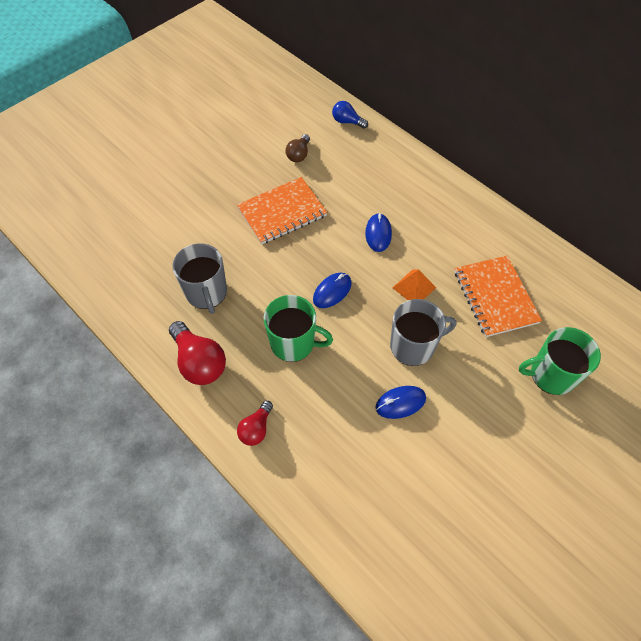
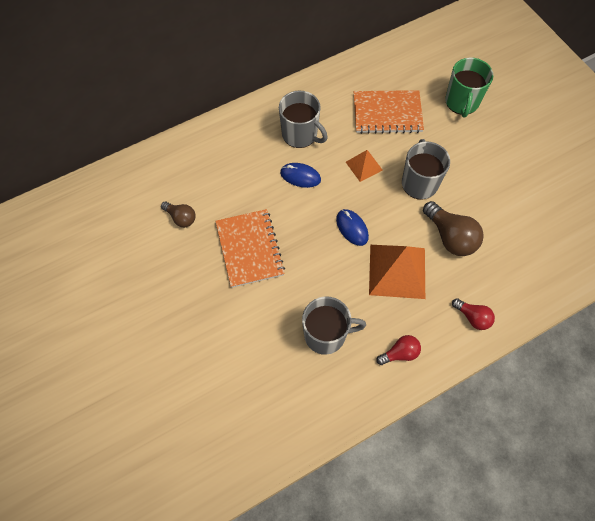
camera: 75 degrees left, 5 degrees up
(199, 362) = (400, 353): red light bulb -> red light bulb, size x0.59
(293, 343) = (397, 271): green mug -> orange pyramid
(347, 122) = (153, 165): blue light bulb -> none
(352, 390) = (450, 237): none -> brown light bulb
(400, 403) = (467, 206): blue mouse -> none
(430, 222) = (300, 134): none -> grey mug

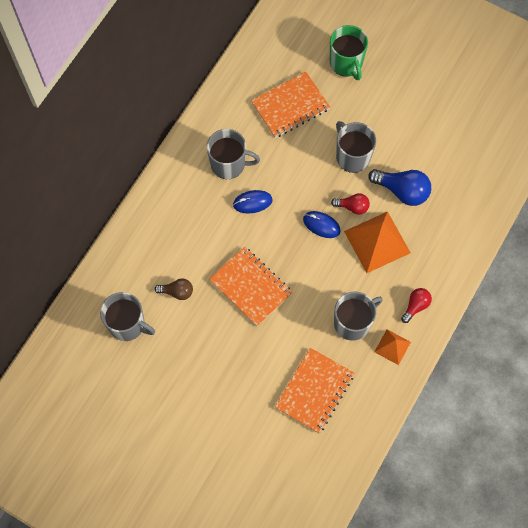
camera: 30 degrees left, 5 degrees up
(118, 223) = (127, 324): none -> grey mug
(246, 380) = (314, 391): none -> orange notebook
(364, 166) = (299, 165): orange pyramid -> orange pyramid (392, 347)
(450, 237) = (402, 191): brown light bulb -> blue light bulb
(472, 317) = (453, 248): red light bulb -> red light bulb (352, 207)

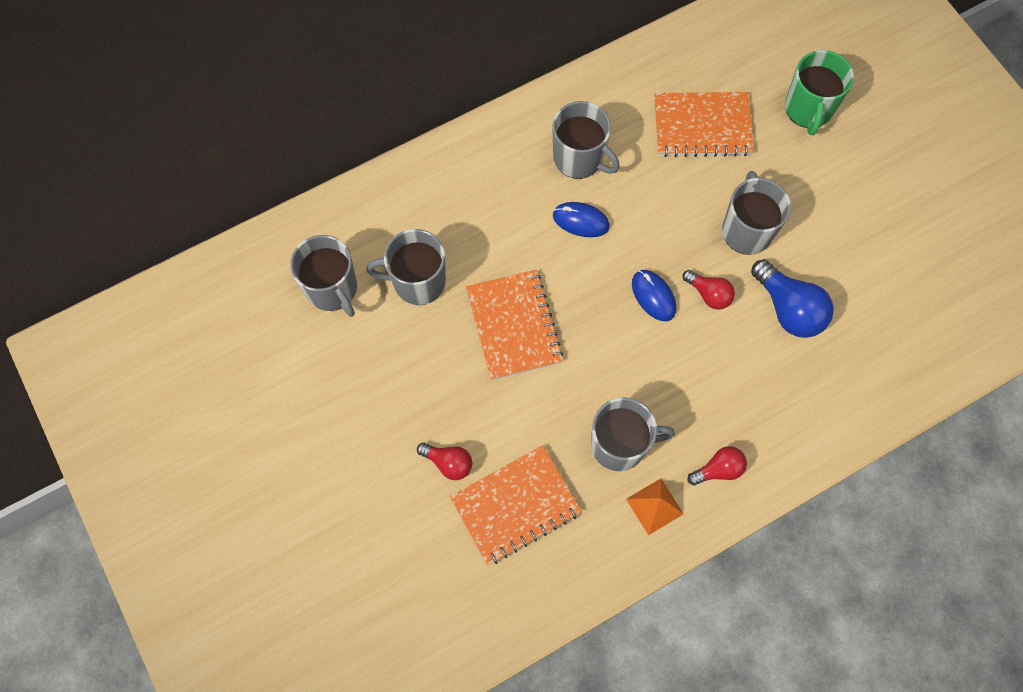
camera: 30 degrees right, 0 degrees up
(177, 292) = (417, 281): brown light bulb -> grey mug
(261, 388) = (448, 463): none -> red light bulb
(377, 242) = (715, 357): orange pyramid -> none

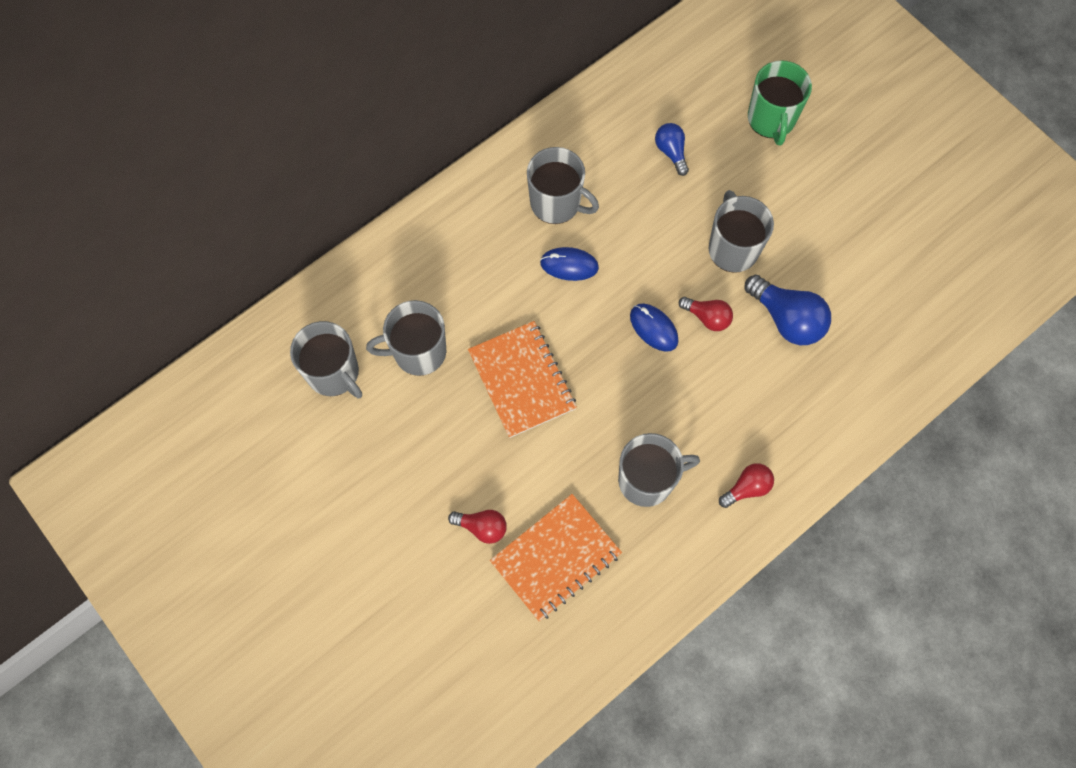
camera: 10 degrees left, 0 degrees up
(654, 506) = (691, 534): orange pyramid -> none
(702, 126) = (671, 152): orange notebook -> blue light bulb

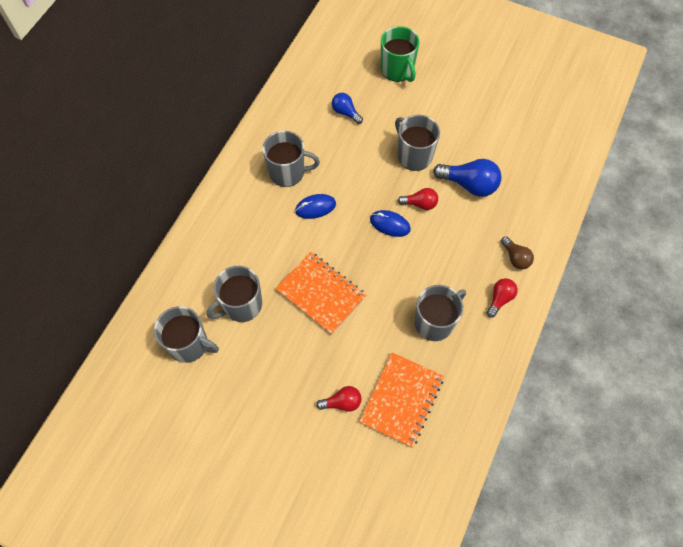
camera: 25 degrees left, 5 degrees down
(796, 444) = (515, 258): none -> brown light bulb

